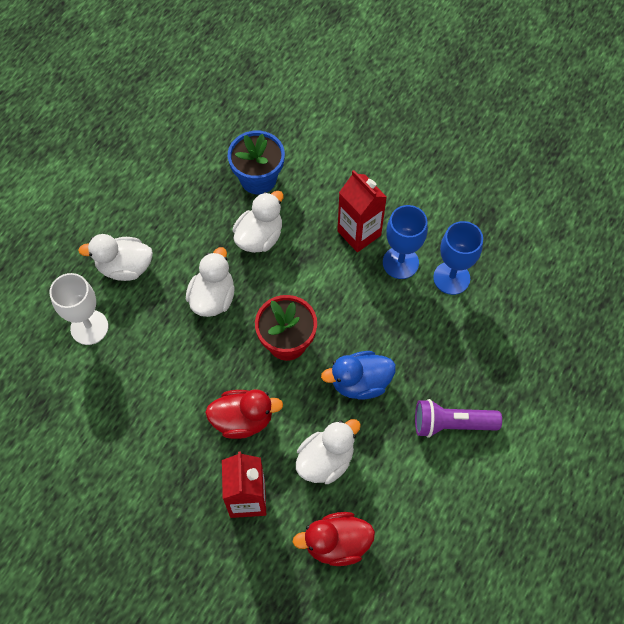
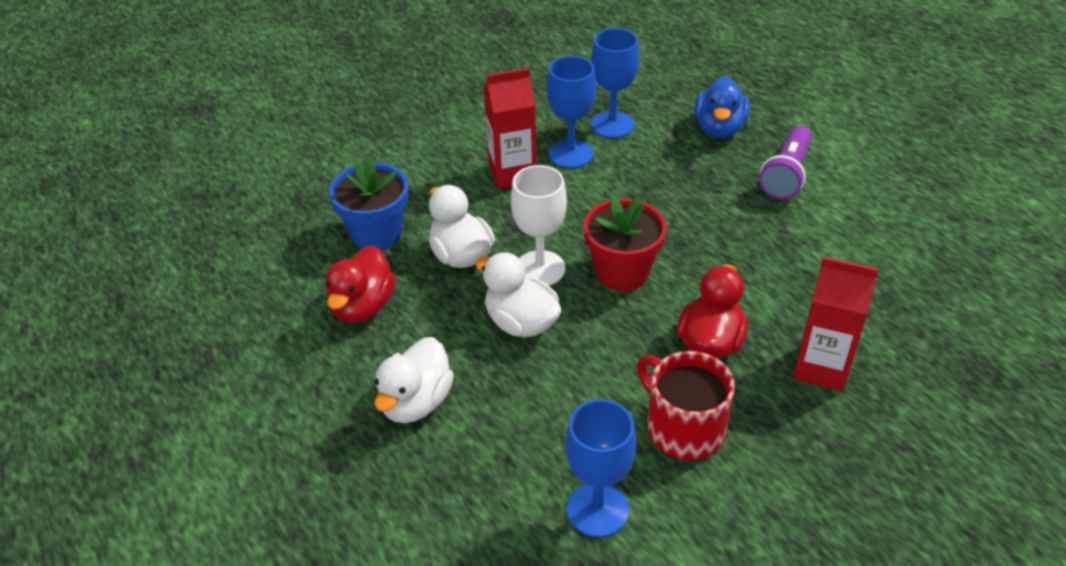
camera: 65 degrees left, 20 degrees down
(82, 396) = (597, 509): none -> blue goblet
(89, 327) = (488, 470): white goblet -> white goblet (540, 269)
(161, 425) = (683, 428): none -> red mug
(325, 460) = (794, 283): white duck -> none
(336, 543) = (903, 304): red duck -> red duck (363, 306)
(360, 383) = (706, 227): blue duck -> blue duck (719, 128)

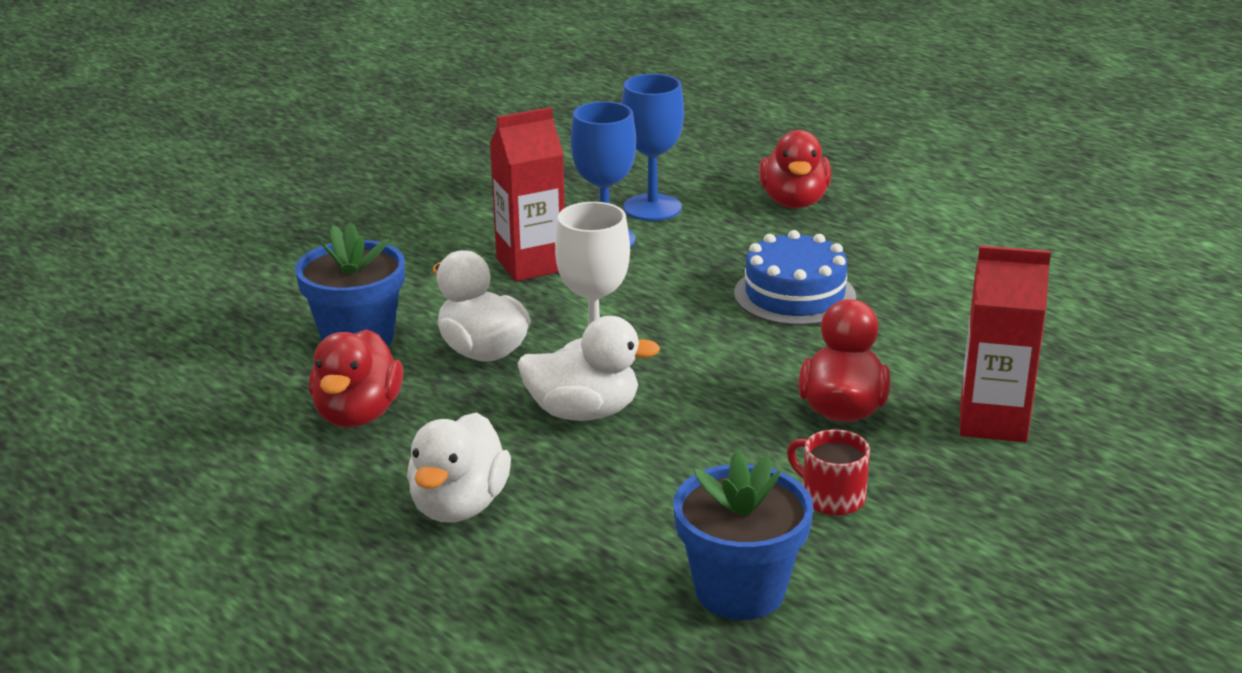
camera: 10 degrees left, 15 degrees down
(521, 323) = (583, 412): white duck -> white duck turned 150 degrees clockwise
(597, 509) = (740, 590): blue goblet -> blue flower pot
(622, 272) = (706, 350): red flower pot -> none
(683, 428) = (831, 497): red mug -> red mug, size x0.60
(699, 223) = (794, 295): none -> blue cake
(719, 128) = (794, 202): blue duck -> red duck
(786, 175) = (893, 240): purple flashlight -> none

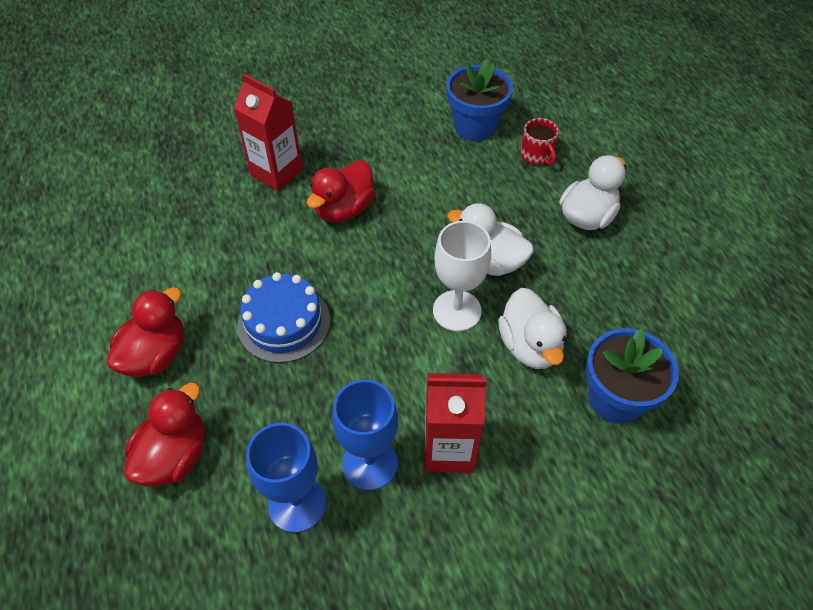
camera: 155 degrees left, 25 degrees up
(358, 414) = (630, 312): red duck -> red duck (156, 355)
(831, 497) = (398, 157): red mug -> red mug (537, 155)

